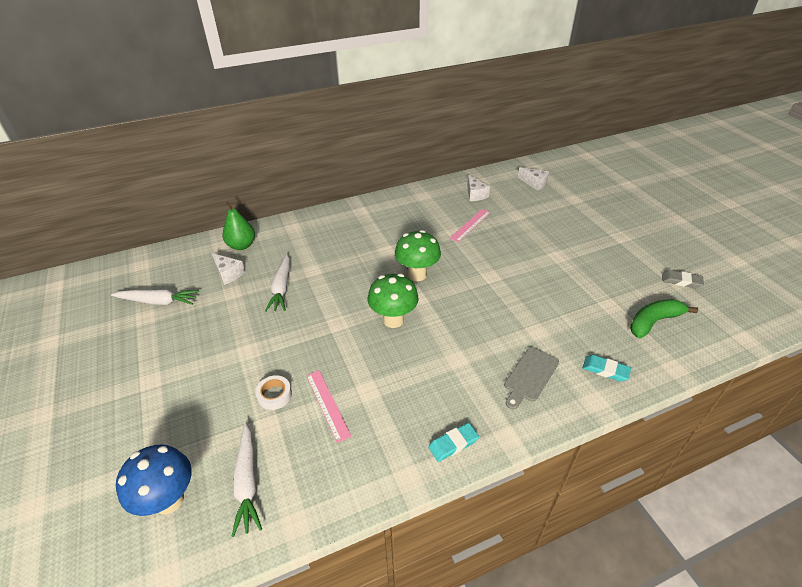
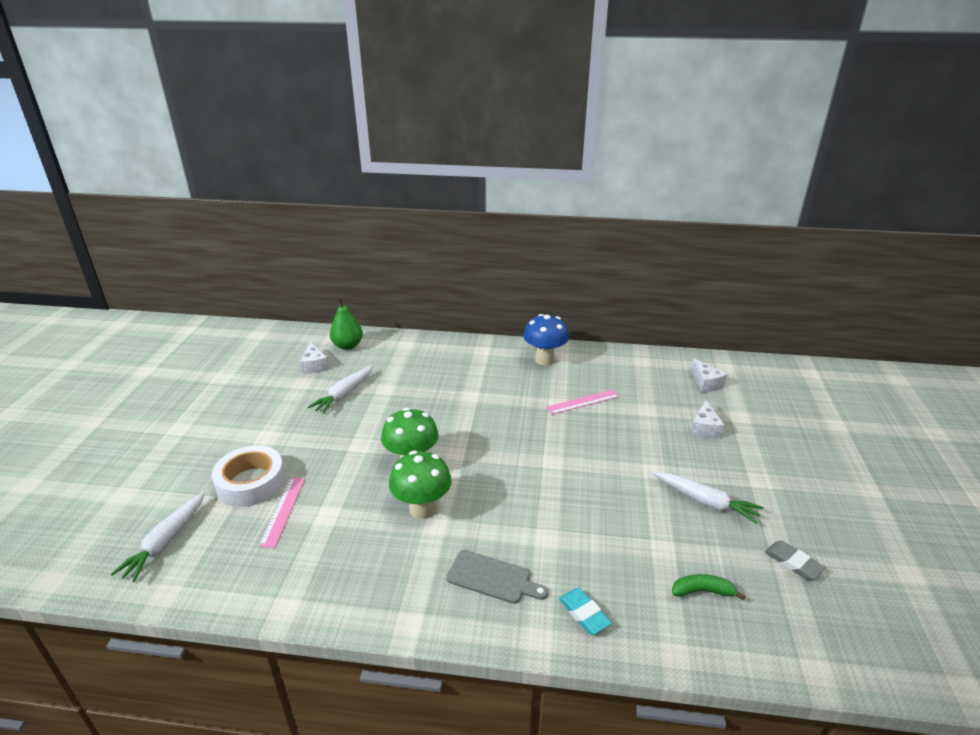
camera: 30 degrees right, 10 degrees down
(158, 302) = (242, 369): white carrot -> white carrot (705, 501)
(169, 500) = (105, 525): blue mushroom -> blue mushroom (544, 360)
(274, 395) = (251, 482): white tape -> white tape, size x1.89
(417, 275) = (477, 430): green mushroom -> green mushroom (422, 509)
(453, 444) = (352, 601): turquoise eraser -> none
(475, 194) = (620, 372): white cheese -> white cheese (704, 428)
(530, 376) = (492, 578): grey cutting board -> grey cutting board turned 135 degrees counterclockwise
(654, 322) = (702, 591): green banana -> green banana, size x0.63

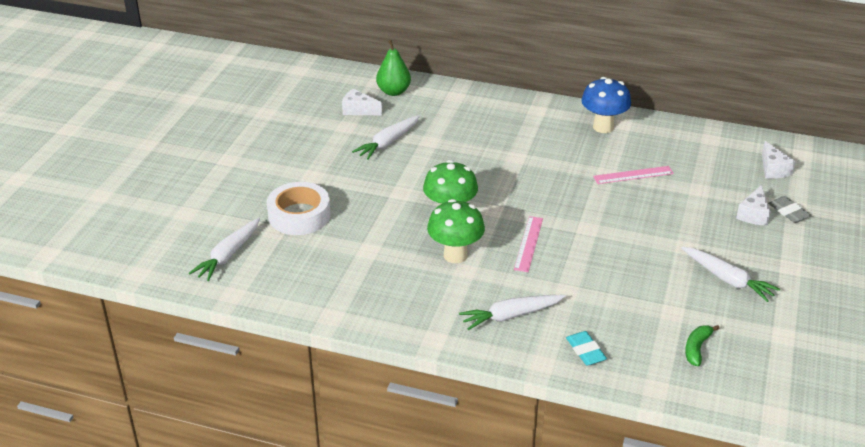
camera: 10 degrees right, 5 degrees up
(283, 510) = (329, 242): pink ruler -> pink ruler (528, 243)
(314, 366) = (358, 110): white cheese -> white cheese turned 120 degrees clockwise
(492, 578) = (511, 316): grey cutting board -> white carrot
(702, 591) = (697, 348): green banana -> green banana turned 75 degrees counterclockwise
(793, 563) = (791, 338): grey eraser -> grey eraser (788, 212)

